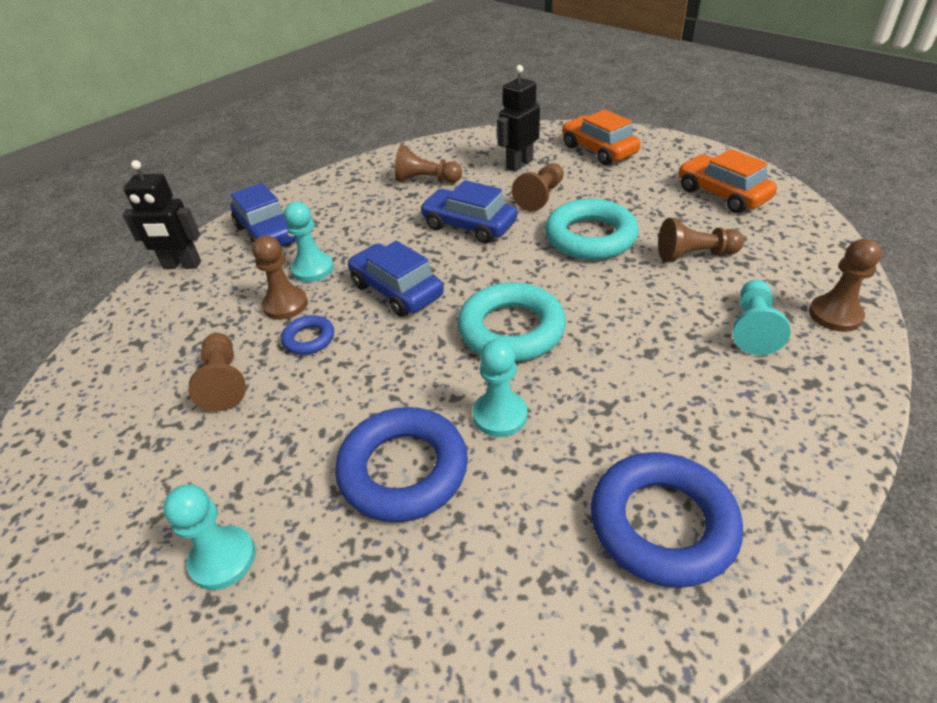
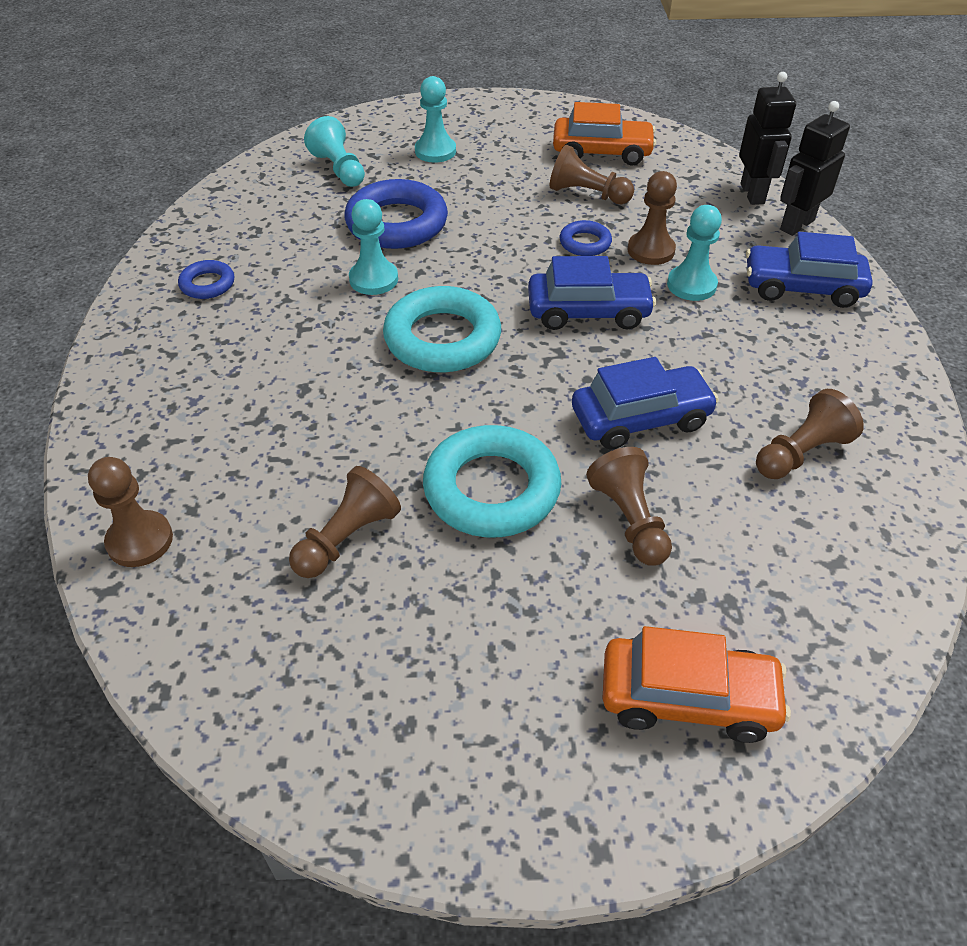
camera: 130 degrees right, 5 degrees up
(519, 164) = (746, 569): black robot -> black robot (752, 194)
(662, 524) = (207, 284): blue ring -> blue ring, size x0.50
(722, 194) = (396, 703): orange car -> orange car (602, 152)
(753, 328) = (222, 470): turquoise pawn -> turquoise pawn (339, 169)

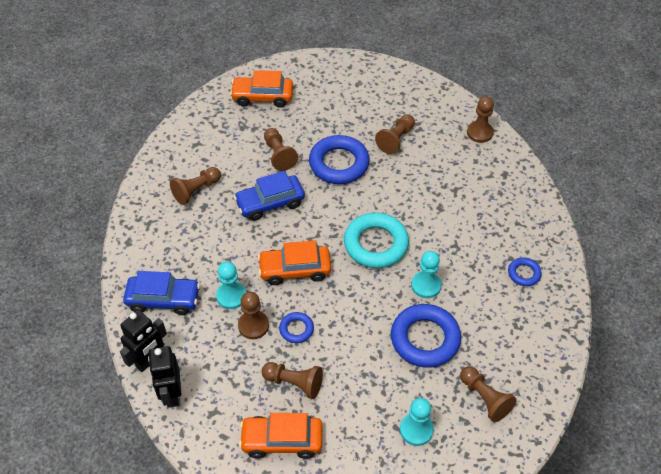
camera: 175 degrees right, 5 degrees up
(339, 169) = (485, 398): turquoise pawn -> brown pawn
(491, 489) = (339, 164): turquoise ring -> blue ring
(588, 312) = (295, 270): blue car -> orange car

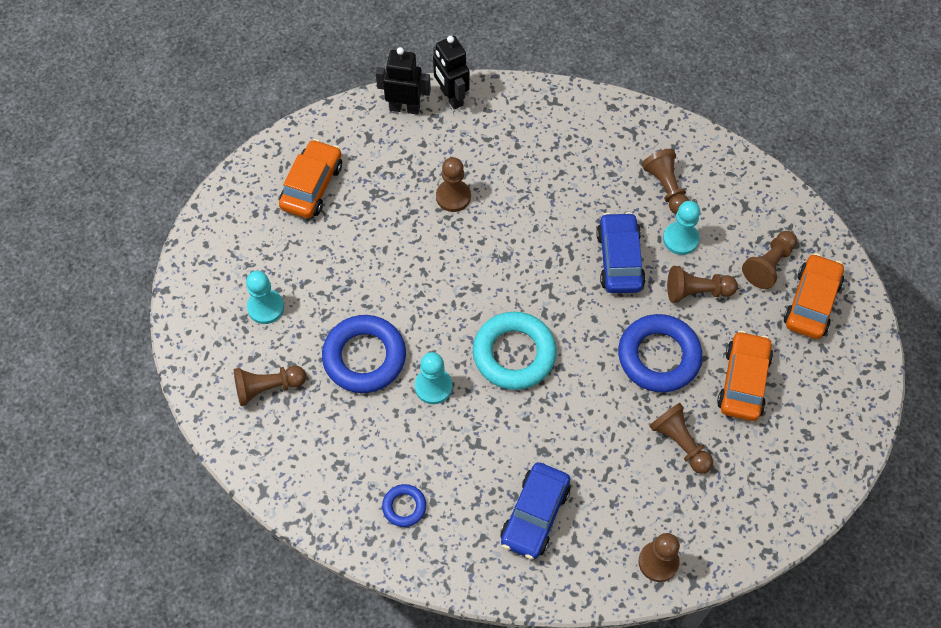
camera: 110 degrees right, 10 degrees up
(163, 299) = (521, 124): blue car -> blue car (535, 515)
(231, 296) = (499, 186): turquoise pawn -> turquoise pawn (680, 239)
(294, 383) = (368, 214): brown pawn -> brown pawn (769, 265)
(295, 270) = (510, 257): orange car -> orange car (743, 381)
(296, 329) = (431, 235): blue ring -> none

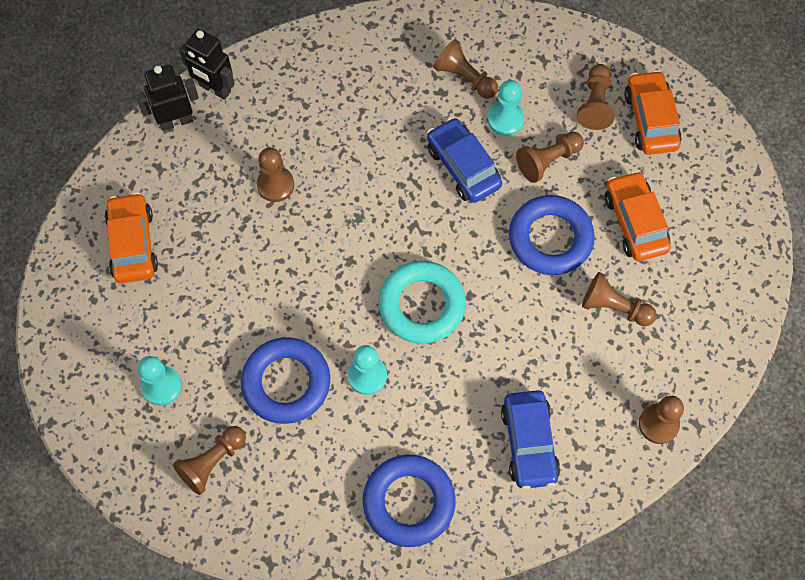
camera: 30 degrees left, 5 degrees up
(404, 507) = (409, 502): blue ring -> blue ring, size x2.00

